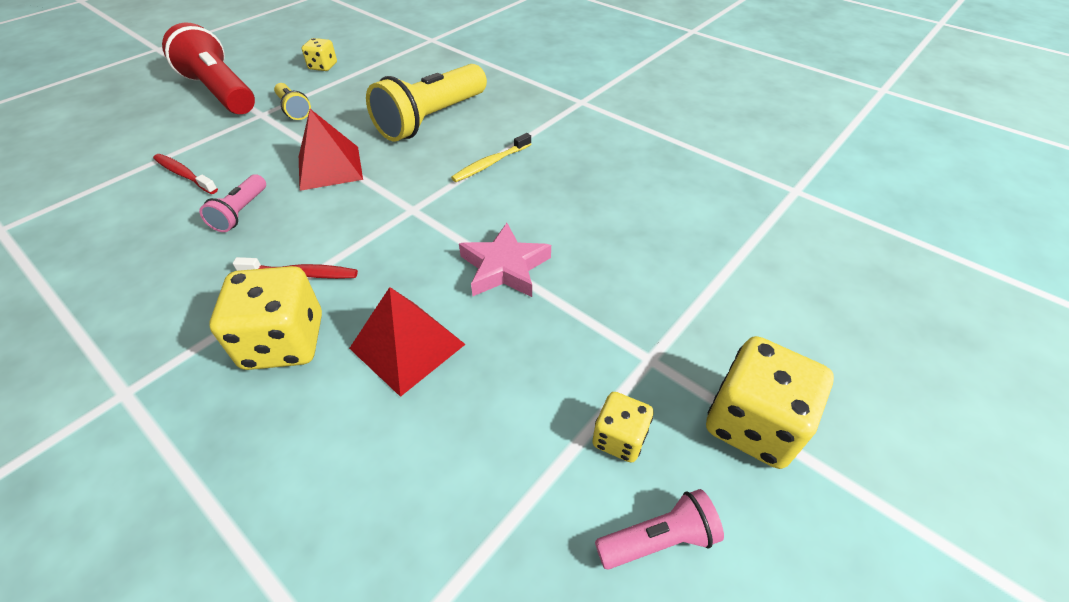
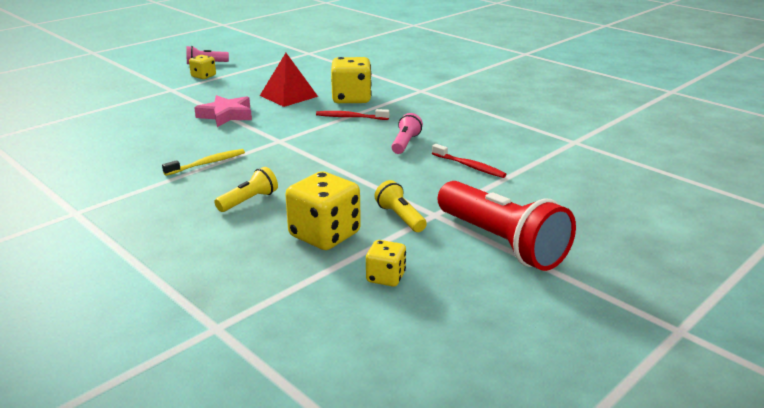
camera: 175 degrees left, 20 degrees down
(330, 167) = (346, 166): red pyramid -> none
(431, 119) = (249, 201): yellow flashlight -> yellow flashlight, size x0.48
(753, 423) = (145, 77): yellow dice -> yellow dice (324, 235)

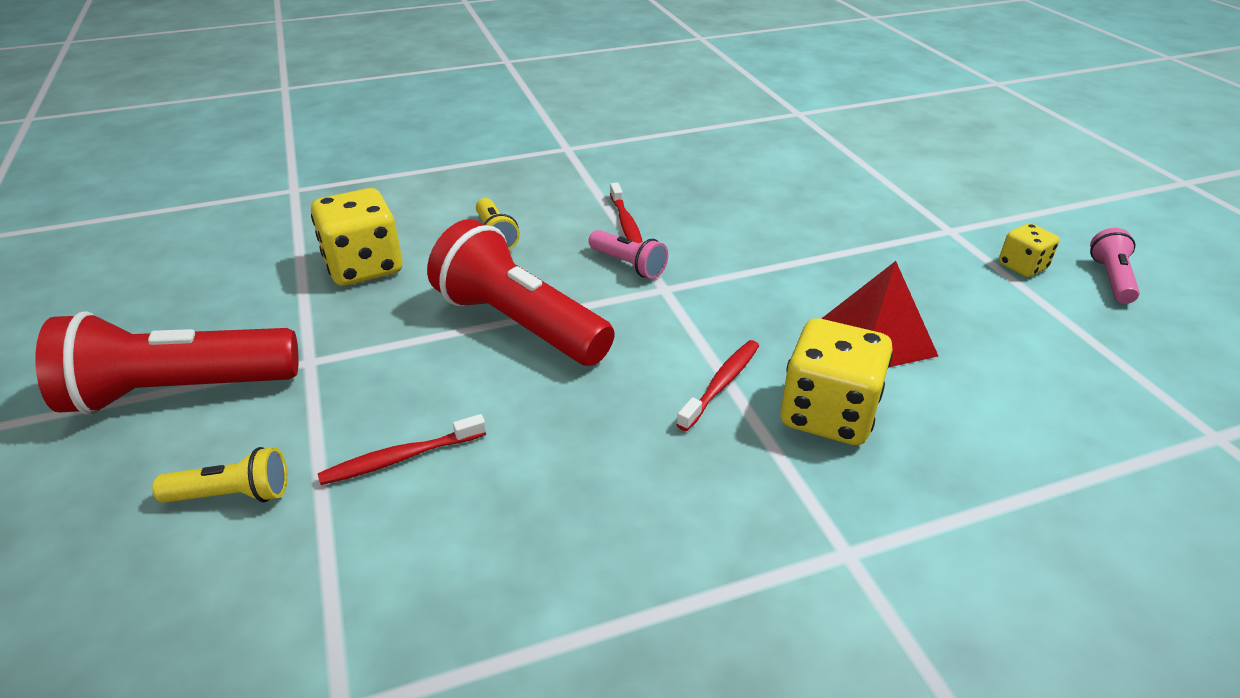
camera: 115 degrees right, 10 degrees up
(207, 163) = (626, 224): yellow toothbrush -> red toothbrush
(226, 115) = (800, 261): pink star -> none
(345, 167) = (519, 324): none -> red flashlight
(386, 277) = (240, 283): yellow dice -> none
(400, 217) = (335, 330): yellow flashlight -> yellow flashlight (232, 495)
(405, 143) = (555, 414): pink flashlight -> pink flashlight (628, 265)

